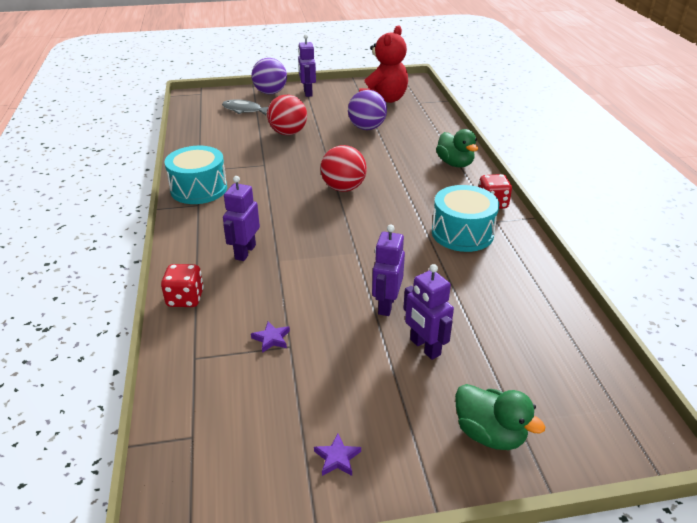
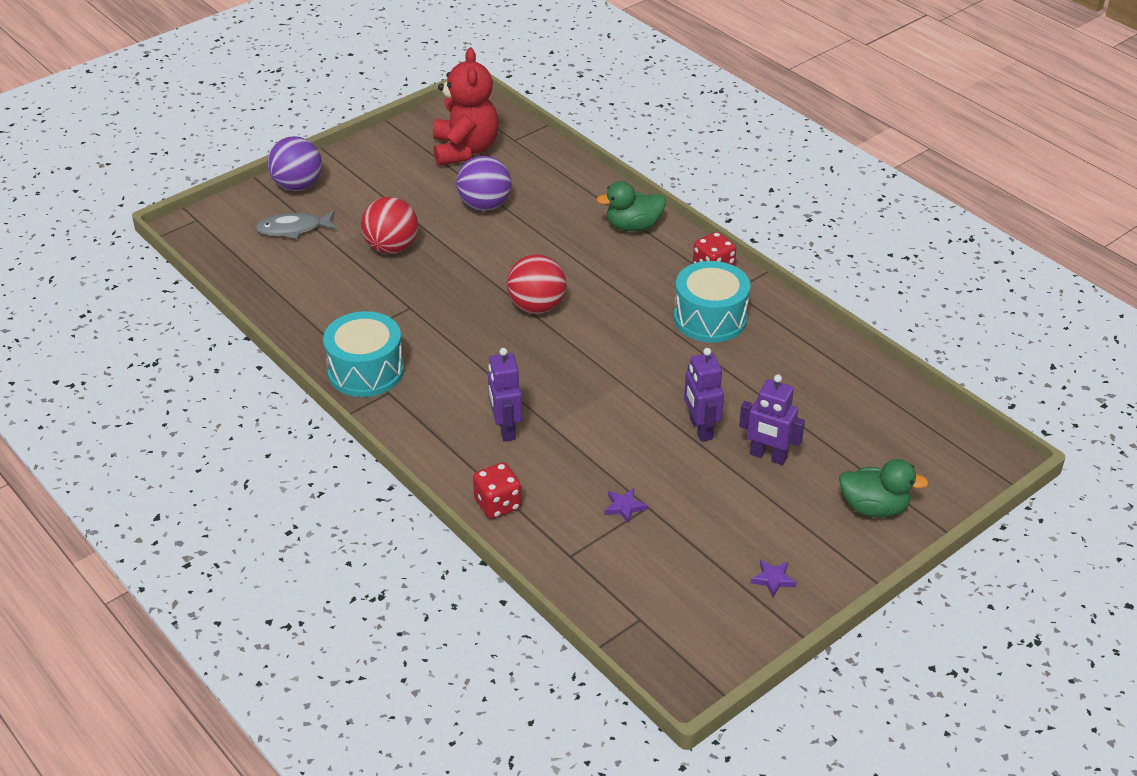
camera: 30 degrees left, 5 degrees up
(307, 93) = (350, 169): purple robot -> none
(455, 163) = (633, 226): green duck -> green duck turned 135 degrees clockwise

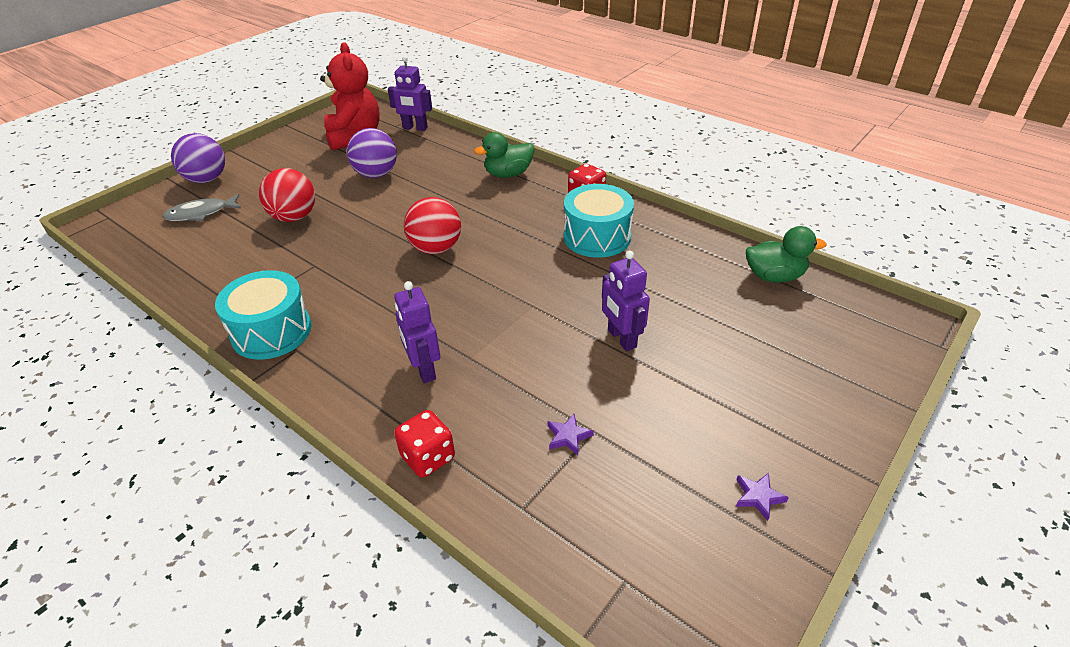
camera: 10 degrees left, 0 degrees up
(768, 456) = (697, 356): purple robot -> purple robot (415, 128)
(874, 507) = (824, 392): green duck -> green duck (774, 276)

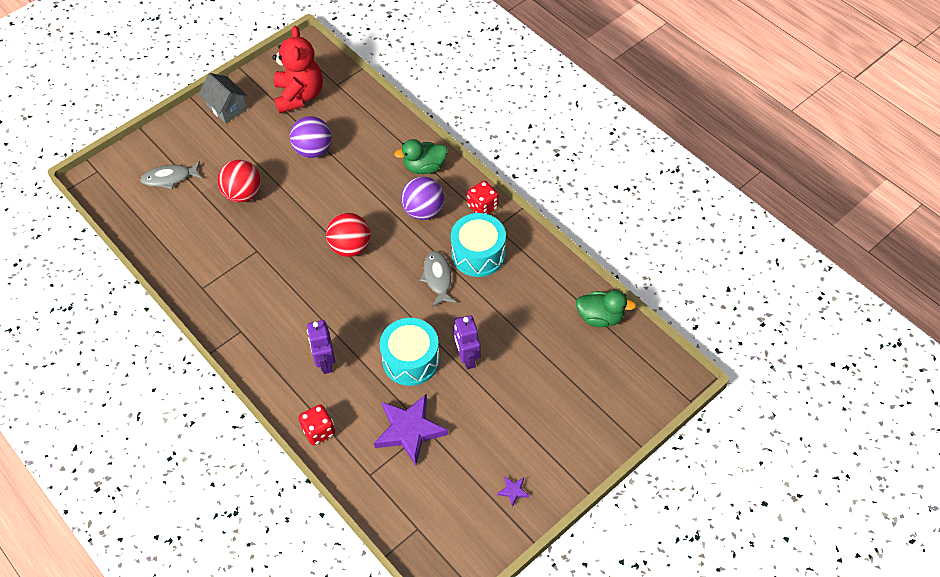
camera: 10 degrees right, 15 degrees up
(206, 179) = (172, 135): purple ball -> purple ball (423, 211)
(271, 331) = (224, 312): turquoise drum -> turquoise drum (411, 360)
(272, 153) = (227, 107): none -> grey house
(415, 128) = (354, 90): purple robot -> none
(554, 264) = (437, 278): none -> grey fish
(568, 436) = (409, 430): purple star -> purple star, size x2.40

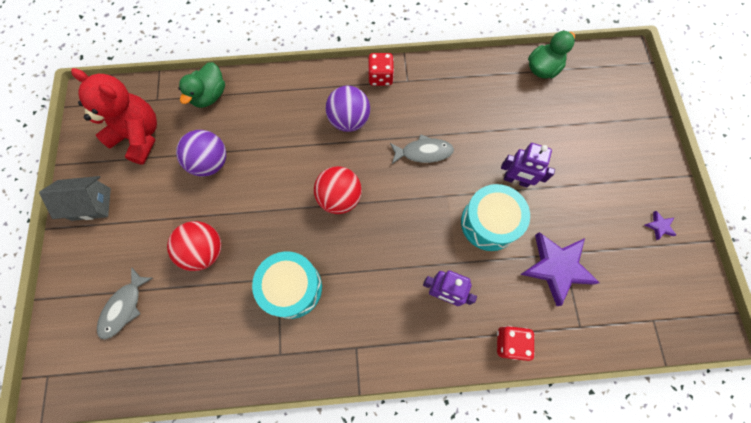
camera: 55 degrees left, 15 degrees up
(424, 167) = (306, 91): green duck -> green duck (209, 95)
(437, 278) = (423, 152): grey fish -> grey fish turned 150 degrees clockwise
(478, 254) = (423, 109): turquoise drum -> turquoise drum (292, 288)

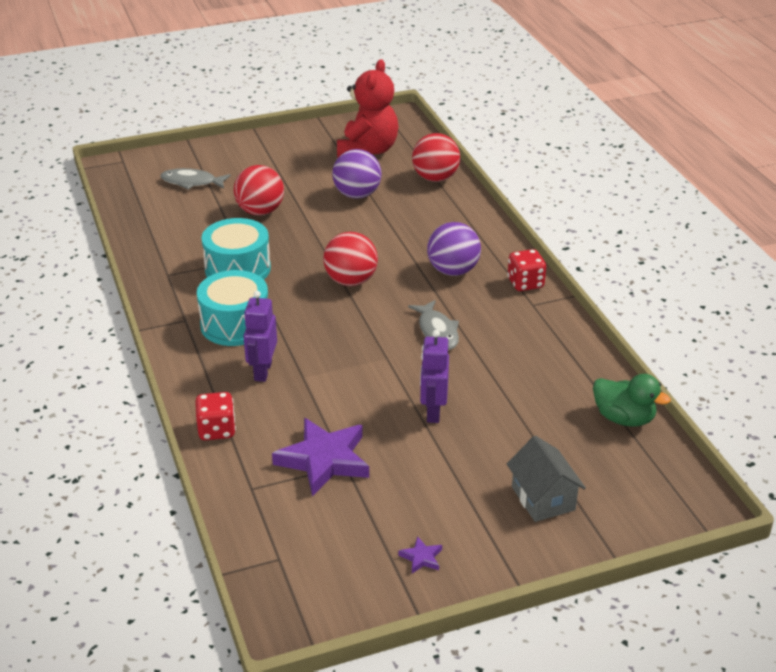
camera: 75 degrees right, 35 degrees down
(91, 204) = (285, 143): grey house -> grey house (543, 498)
(209, 95) = (435, 178): green duck -> red ball
(489, 223) = (363, 396): turquoise drum -> turquoise drum (235, 324)

